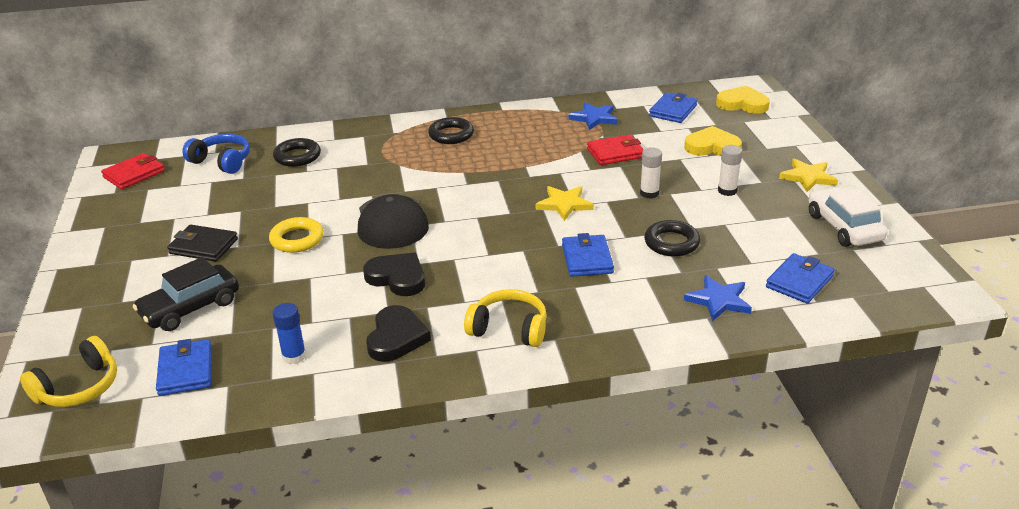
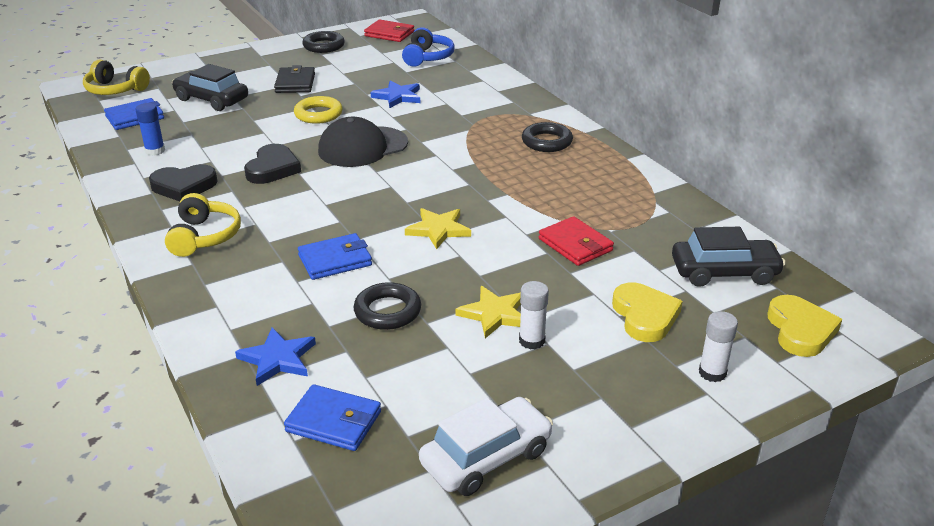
camera: 70 degrees right, 0 degrees up
(297, 156) = (455, 83): black ring -> black ring (323, 46)
(594, 118) = (653, 217): blue star -> blue star (398, 96)
(649, 193) = (492, 281): white glue stick -> white glue stick (712, 373)
(673, 111) = (724, 272): blue wallet -> black car
(808, 177) = (613, 412): yellow star -> yellow star (495, 314)

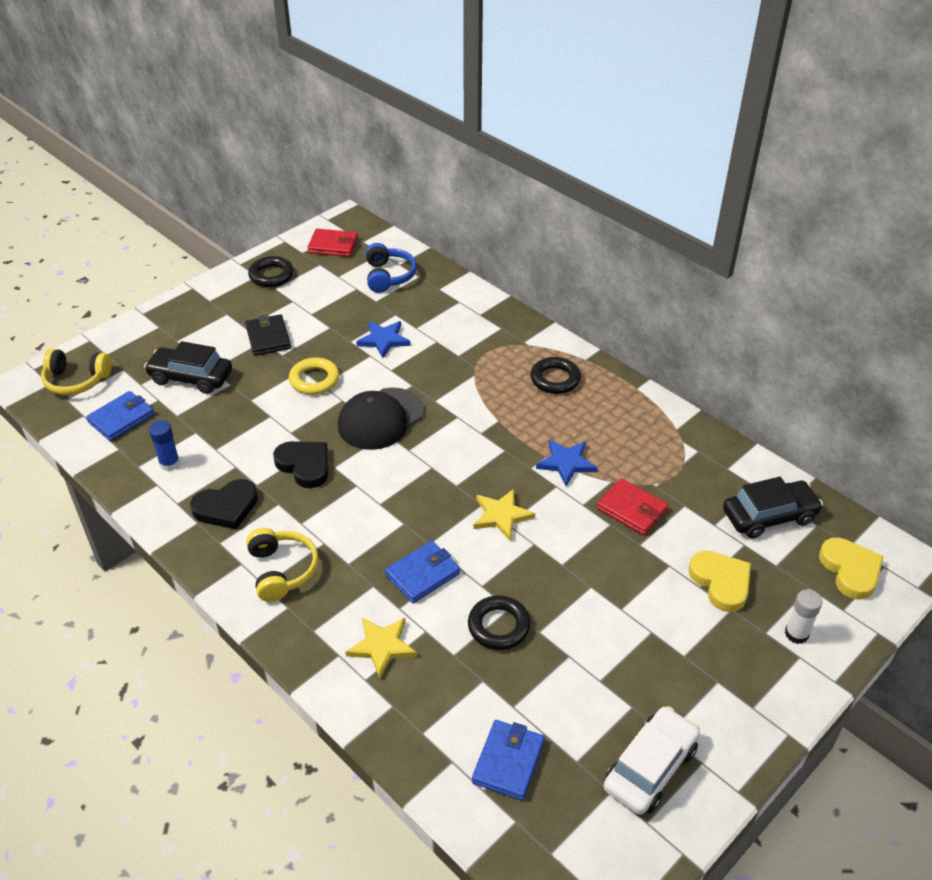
camera: 15 degrees left, 10 degrees up
(273, 168) = (304, 465): black heart -> black heart turned 45 degrees counterclockwise
(278, 359) = (426, 704): blue star -> blue star (566, 463)
(334, 421) = (508, 762): blue wallet -> blue wallet turned 75 degrees counterclockwise
(495, 314) = (594, 608): yellow star -> yellow star (382, 646)
(532, 341) = (637, 632): white glue stick -> none

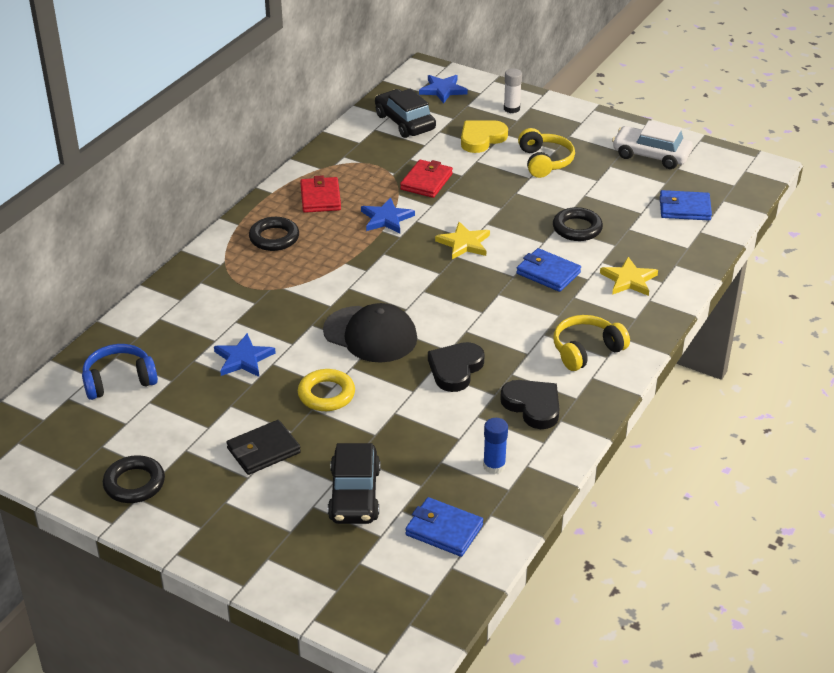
camera: 105 degrees left, 5 degrees down
(76, 380) = (394, 599): yellow headphones -> yellow headphones (544, 162)
(333, 245) = (57, 444): red wallet -> red wallet (320, 198)
(850, 570) = (443, 90): yellow heart -> blue star

